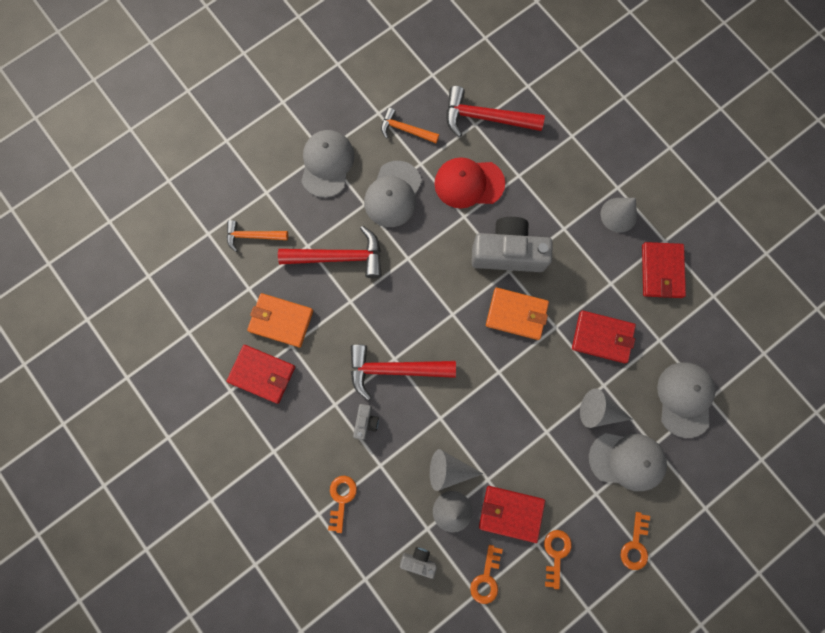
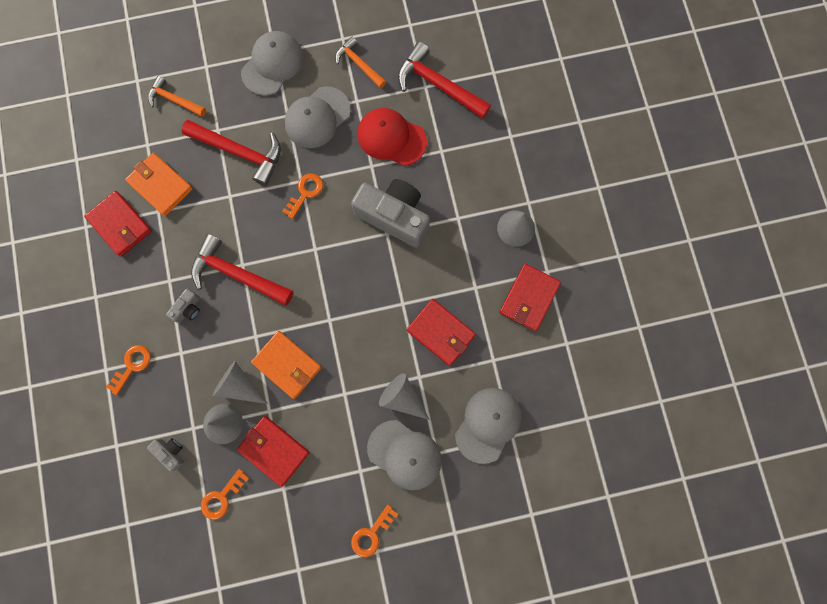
camera: 25 degrees right, 0 degrees up
(516, 314) = (373, 275): orange wallet -> orange wallet (287, 365)
(556, 553) = (295, 506): orange key -> orange key (305, 193)

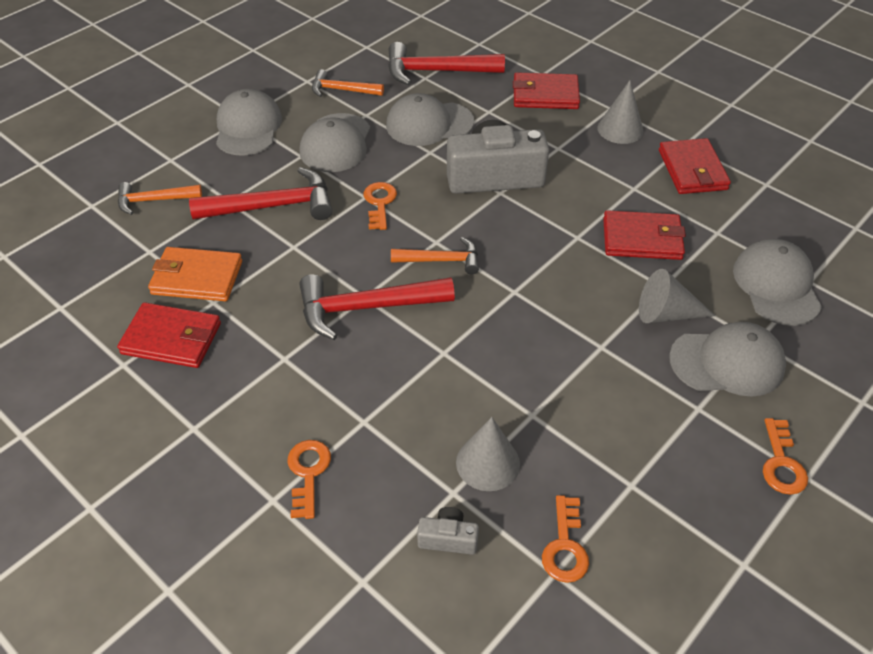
camera: 35 degrees left, 30 degrees down
(188, 309) = (333, 372): grey camera -> none
(239, 385) = (470, 411): grey cone -> none
(274, 450) = (578, 451): red wallet -> red wallet (545, 95)
(287, 365) = (508, 357): orange wallet -> none
(306, 266) = (441, 260): none -> orange hammer
(391, 138) = (429, 124): red cap -> grey cap

